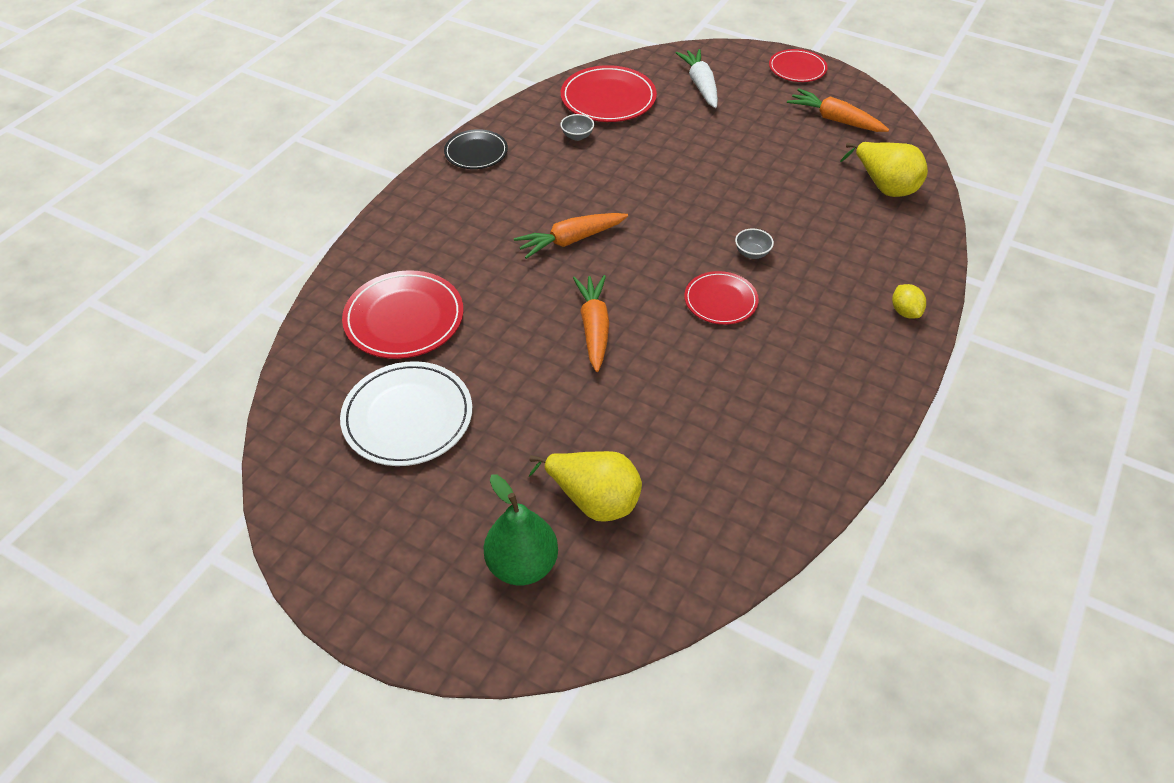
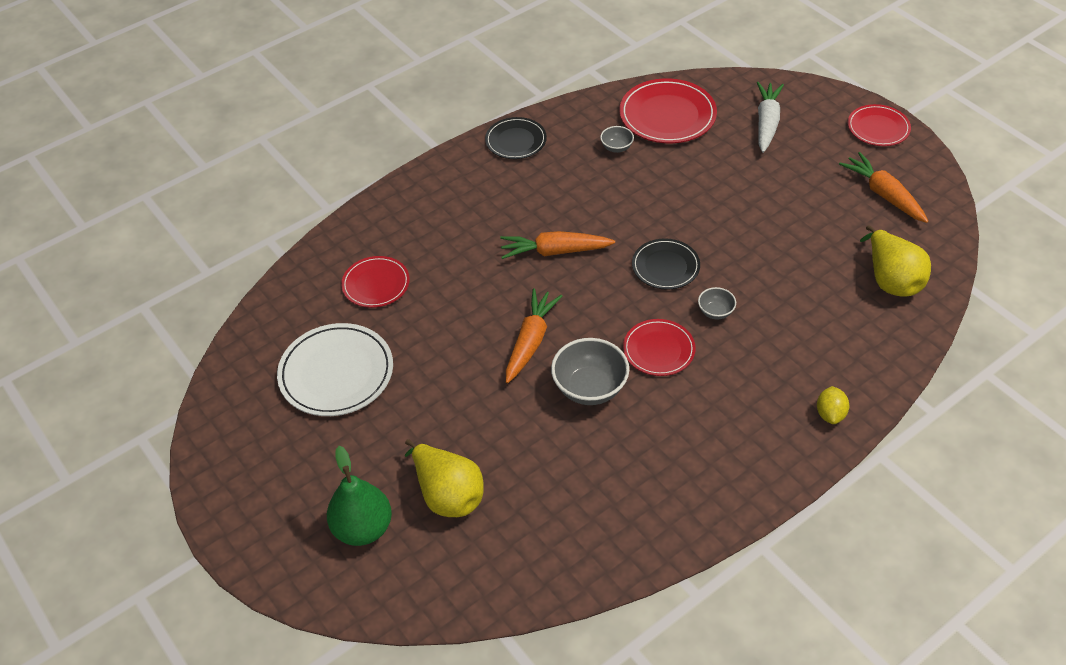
camera: 25 degrees right, 0 degrees up
(404, 318) = (376, 284): red plate -> red plate, size x0.63
(676, 354) = (590, 388): none -> grey bowl
(683, 226) = (665, 266): none -> black plate

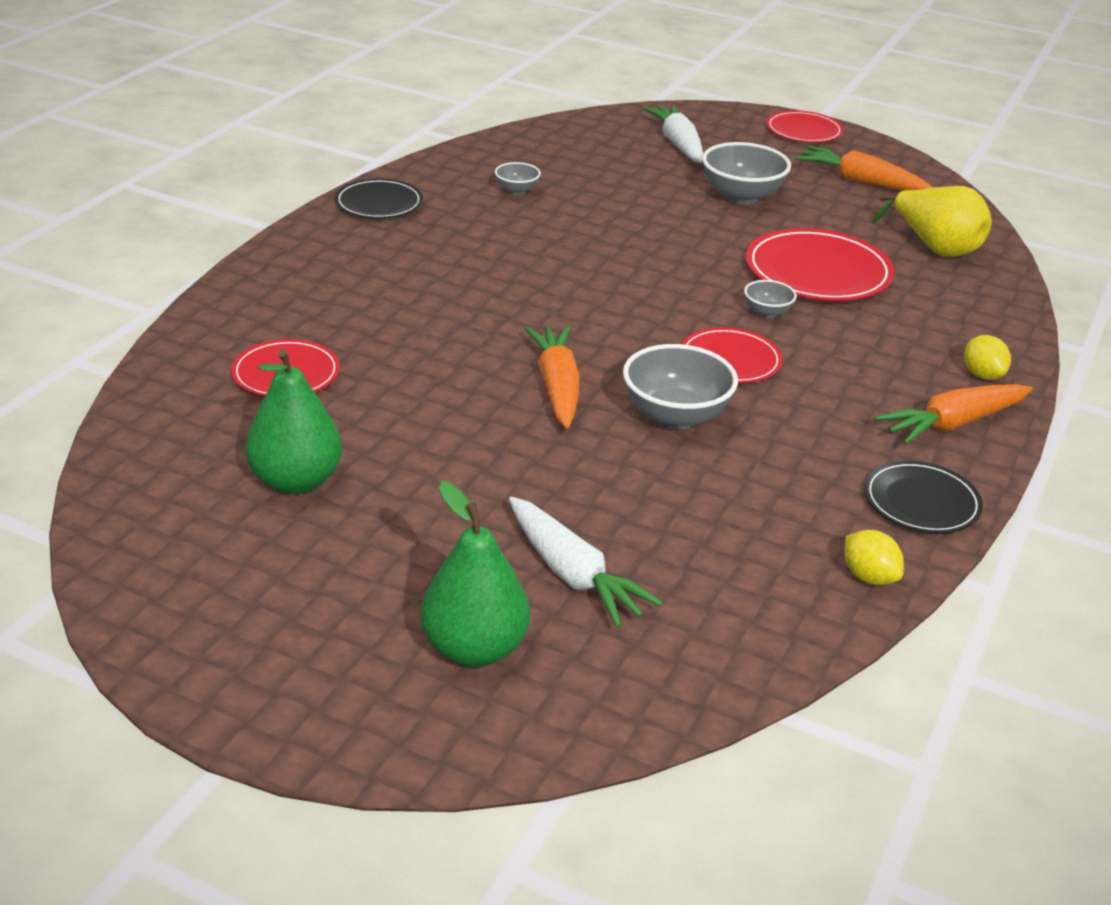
camera: 30 degrees left, 15 degrees down
(336, 373) = (296, 481): white plate -> green pear
(448, 494) = (573, 574): yellow pear -> white carrot
(554, 251) = (516, 295): orange carrot -> orange carrot (952, 424)
(622, 557) = (869, 577): none -> yellow lemon
(665, 266) = (670, 283): black plate -> black plate (921, 502)
(667, 115) = (555, 154): red plate -> red plate (818, 272)
(777, 190) = (741, 196): none -> grey bowl

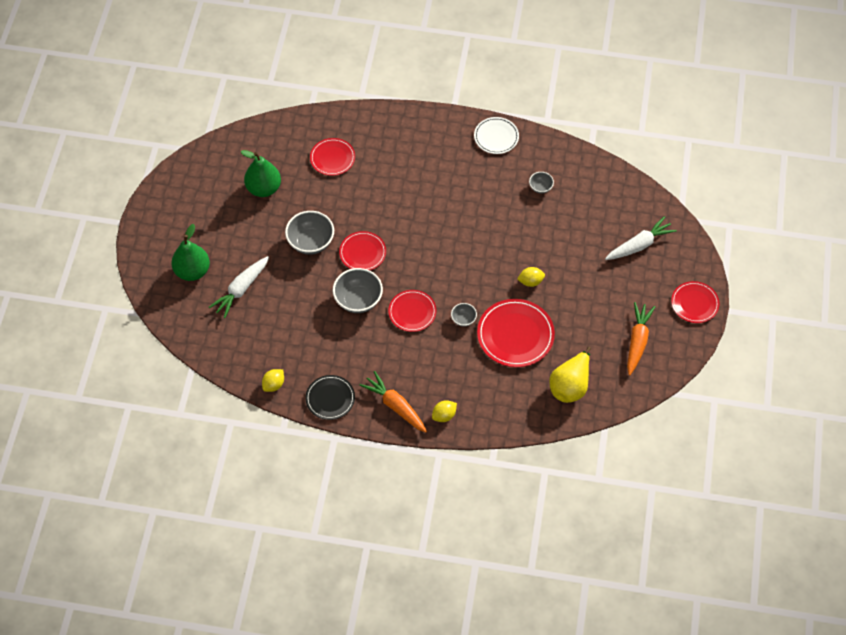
camera: 75 degrees right, 25 degrees up
(379, 203) = (496, 137): black plate -> white plate
(557, 387) = (362, 253): orange carrot -> red plate
(709, 237) = (530, 281): none -> yellow lemon
(741, 196) = (587, 287): grey bowl -> grey bowl (311, 242)

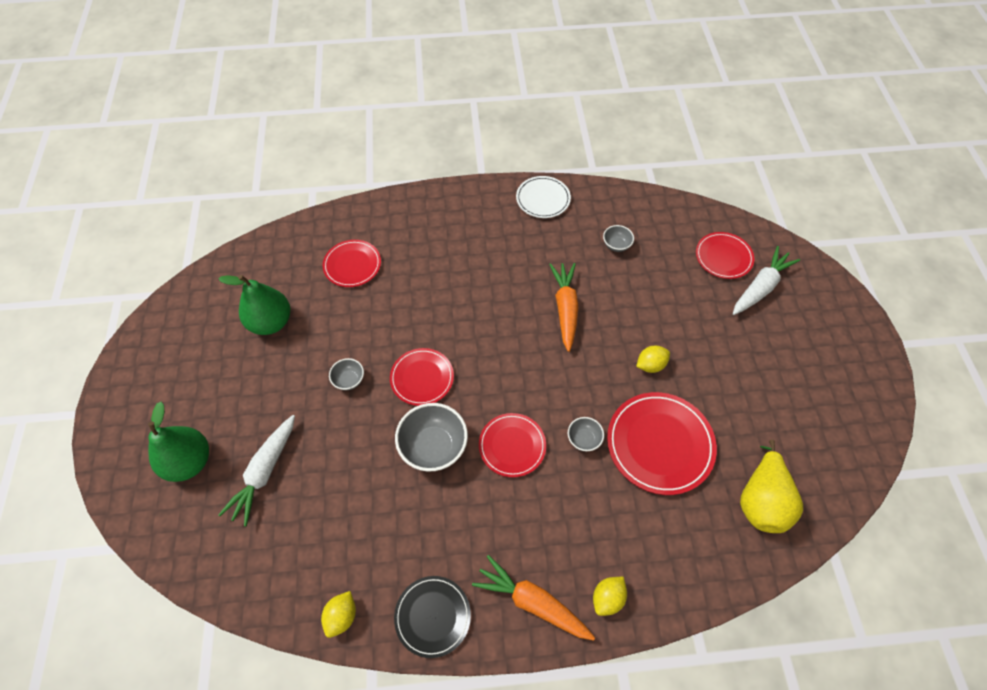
camera: 15 degrees left, 0 degrees up
(311, 242) = (349, 380): grey bowl -> grey bowl, size x0.52
(637, 341) = (817, 412): orange carrot -> orange carrot (565, 308)
(694, 303) = (860, 344): red plate -> red plate (723, 257)

